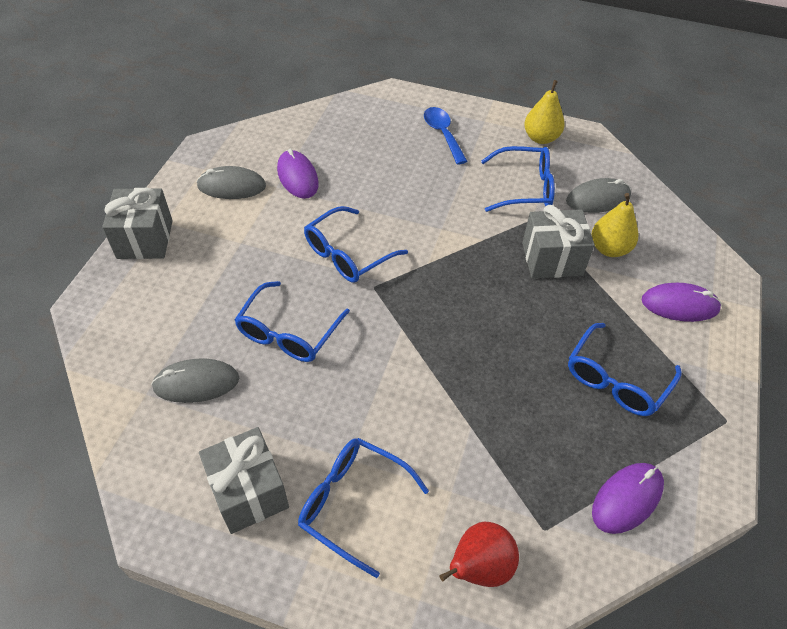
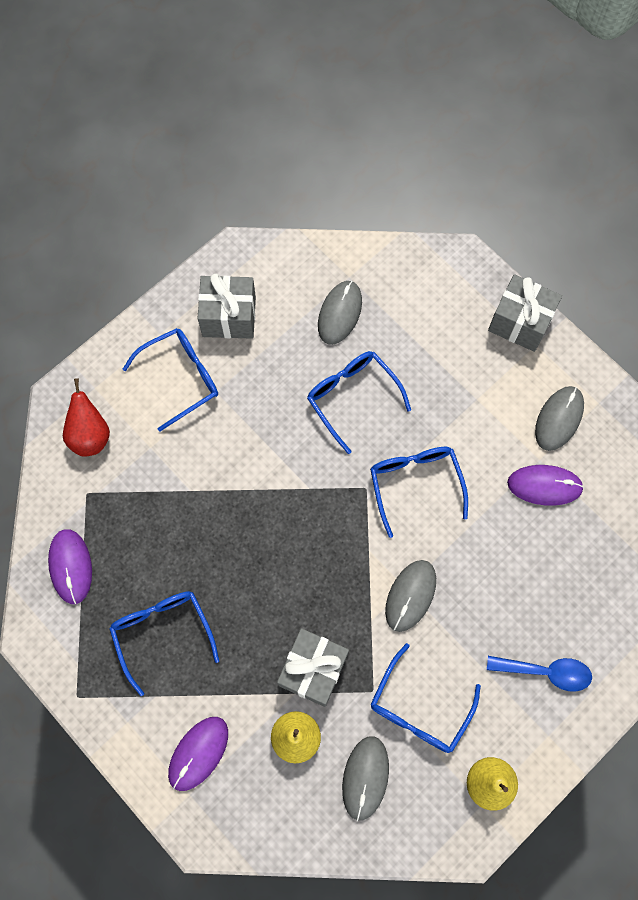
camera: 120 degrees right, 20 degrees up
(445, 223) = (410, 596): none -> grey mouse

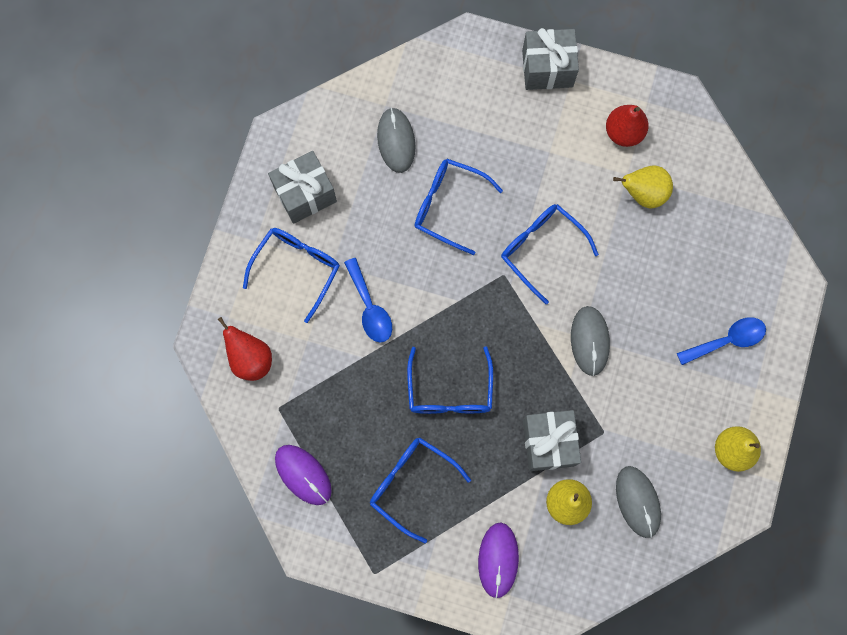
camera: 30 degrees left, 5 degrees up
(224, 449) = (370, 308): none -> blue spoon
(419, 709) = (648, 425): blue glasses -> blue glasses (449, 391)
(544, 485) = (643, 193): purple mouse -> yellow pear
(559, 419) = (623, 132): grey mouse -> red pear

